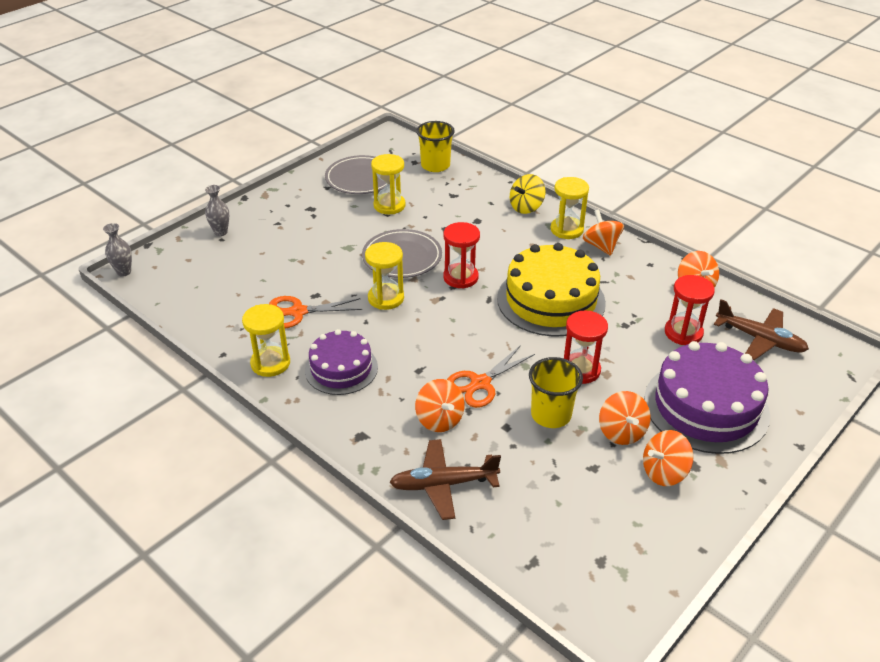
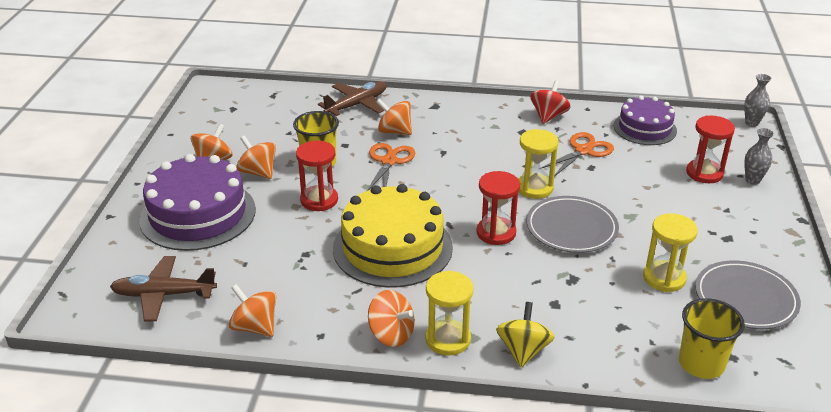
camera: 145 degrees right, 5 degrees down
(270, 363) = (548, 116): yellow hourglass -> red spinning top
(341, 368) = (498, 132): purple cake -> purple cake (644, 128)
(683, 333) = (245, 269): red hourglass -> red hourglass (704, 173)

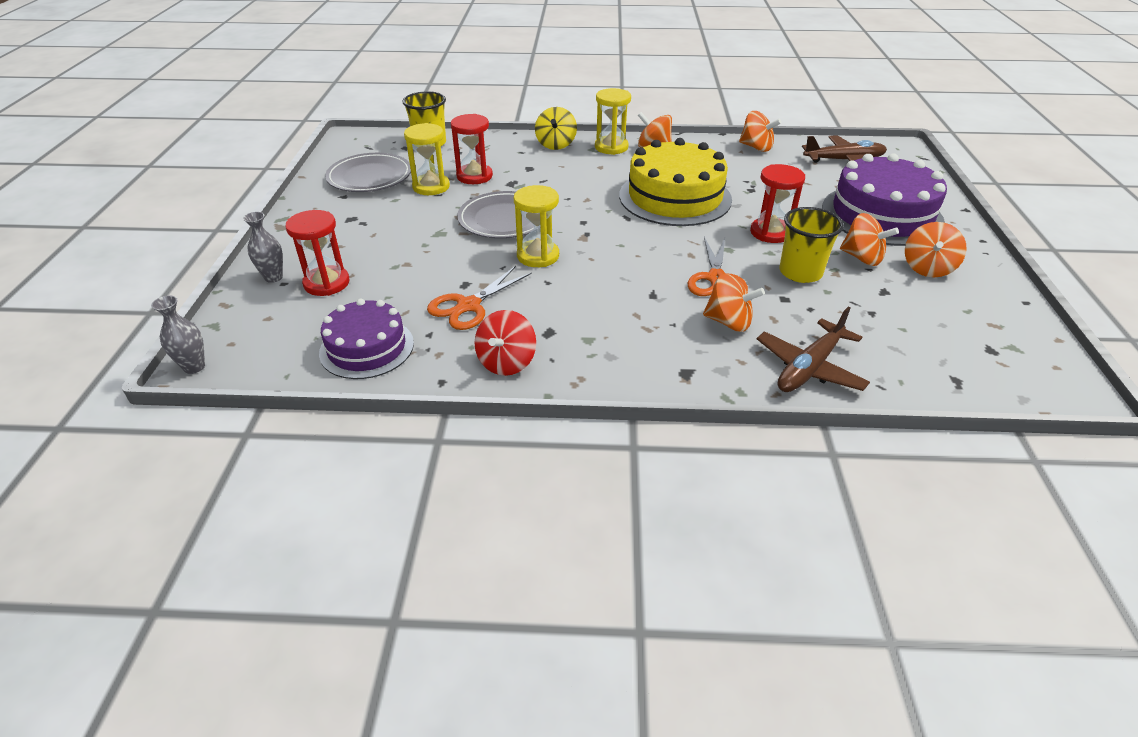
camera: 175 degrees right, 5 degrees up
(496, 233) = (579, 212): red hourglass -> red hourglass (474, 176)

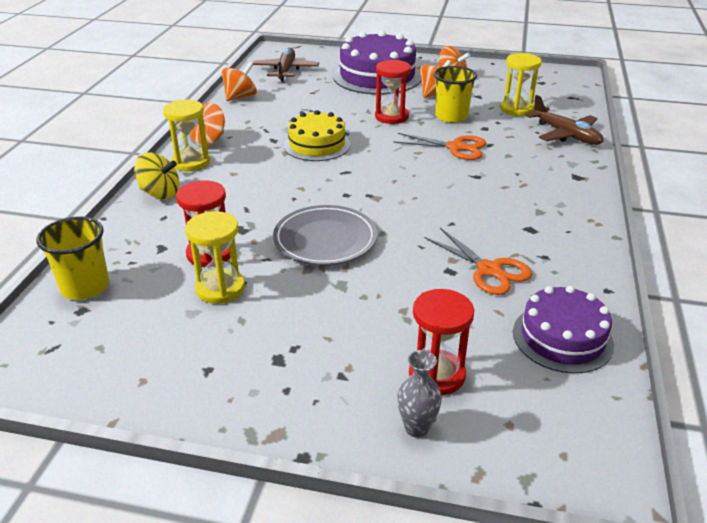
camera: 80 degrees left, 5 degrees down
(194, 367) = (614, 486): grey vase -> none
(369, 177) = (160, 344): grey plate -> none
(506, 362) = (575, 253): red spinning top -> none
(538, 256) = (404, 224): yellow hourglass -> yellow hourglass (516, 109)
(675, 197) = (317, 145): yellow cake -> yellow cake, size x0.62
(729, 322) = (514, 152): orange spinning top -> none

